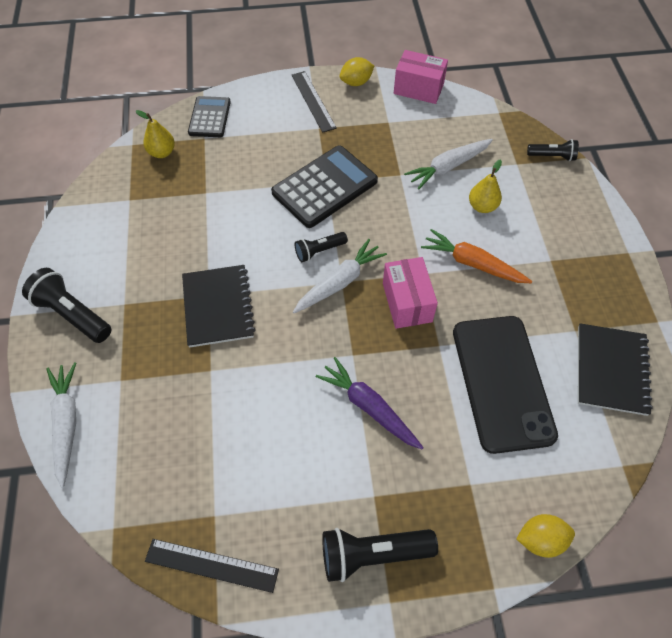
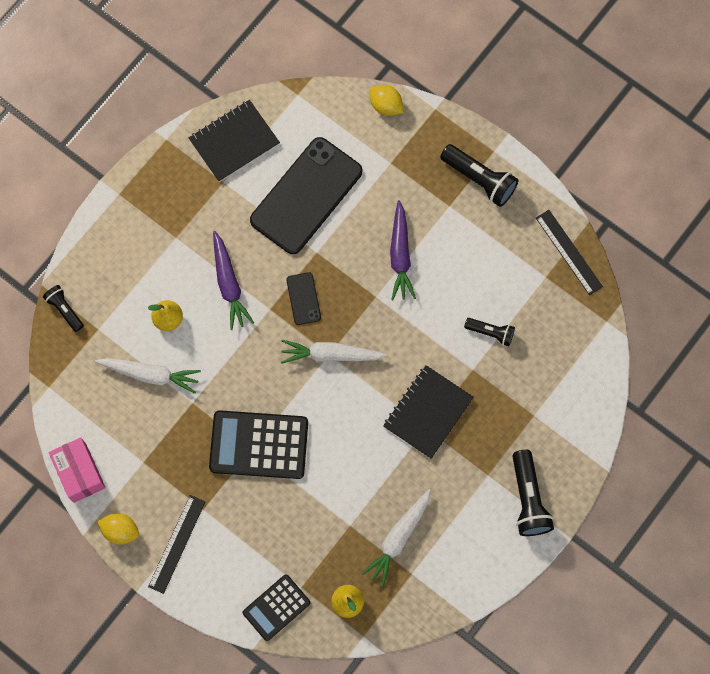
camera: 135 degrees left, 15 degrees up
(66, 423) = (588, 414): white carrot -> white carrot (398, 538)
(319, 251) = (319, 392): black flashlight -> black flashlight (491, 333)
(407, 302) = (303, 298): pink box -> black phone
(472, 263) = (229, 284): orange carrot -> purple carrot

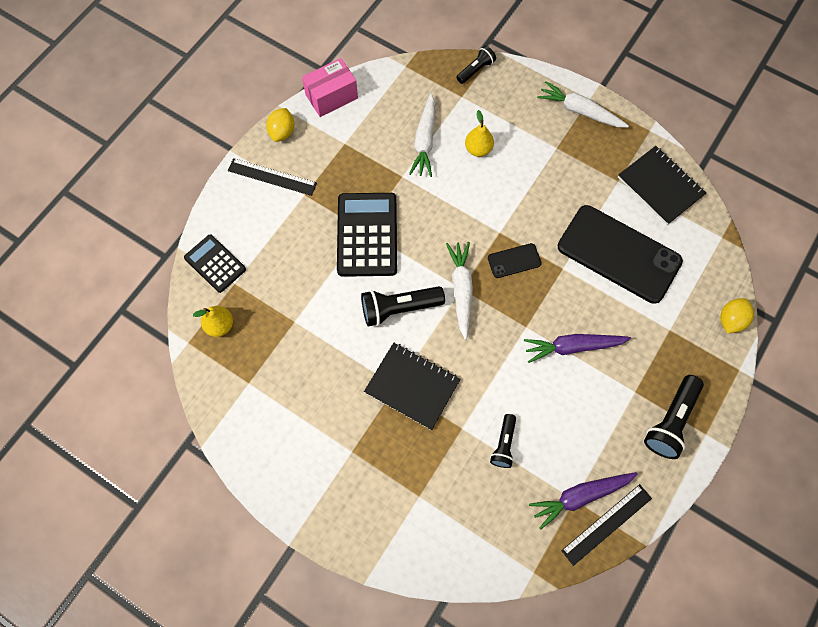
camera: 85 degrees right, 5 degrees down
(229, 284) = (518, 195): purple carrot -> purple carrot (580, 496)
(398, 538) = (283, 368): white carrot -> white carrot (580, 111)
(528, 499) = (328, 496): black flashlight -> black flashlight (399, 308)

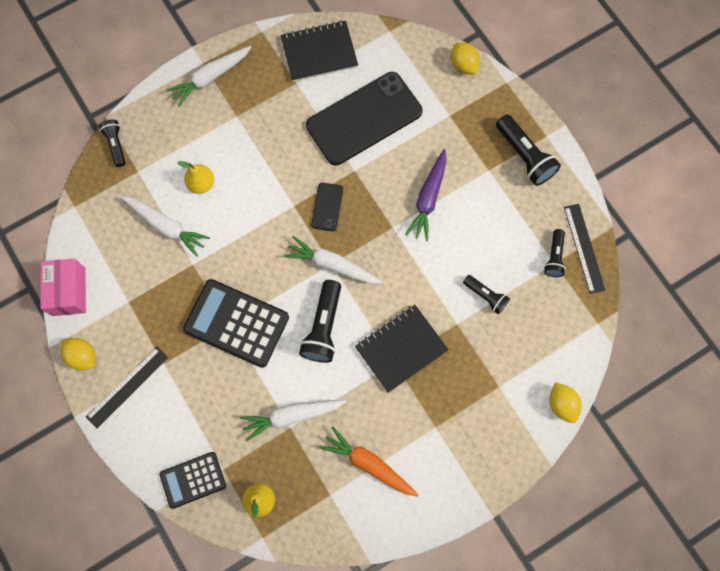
camera: 65 degrees left, 5 degrees up
(290, 405) = (368, 464): none -> orange carrot
(305, 318) = (292, 416): none -> white carrot
(430, 568) = (561, 404): none -> yellow lemon
(580, 496) = (554, 257): purple carrot -> black flashlight

